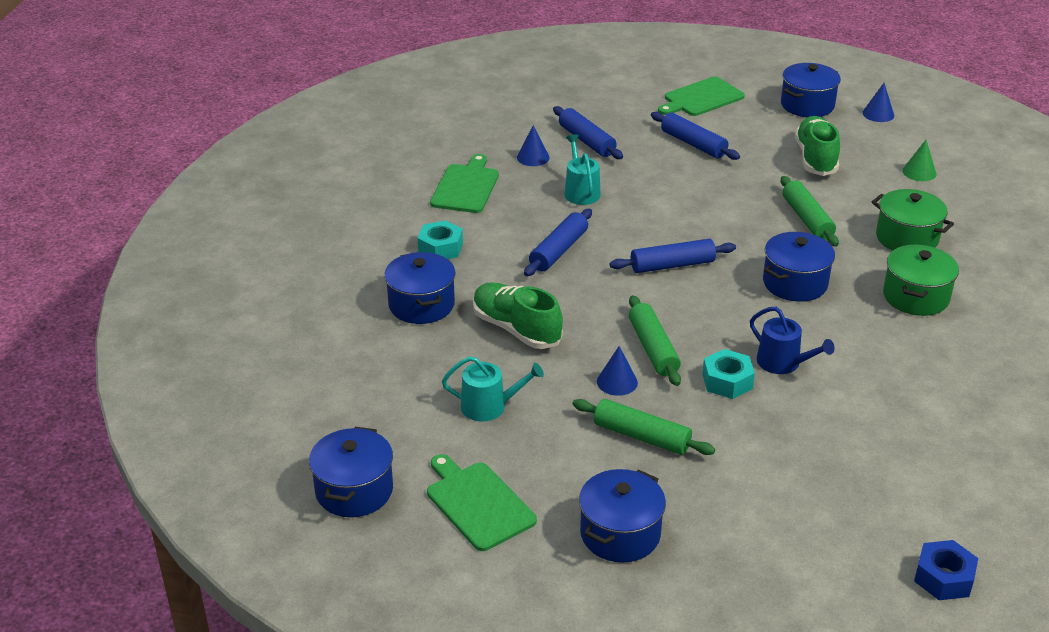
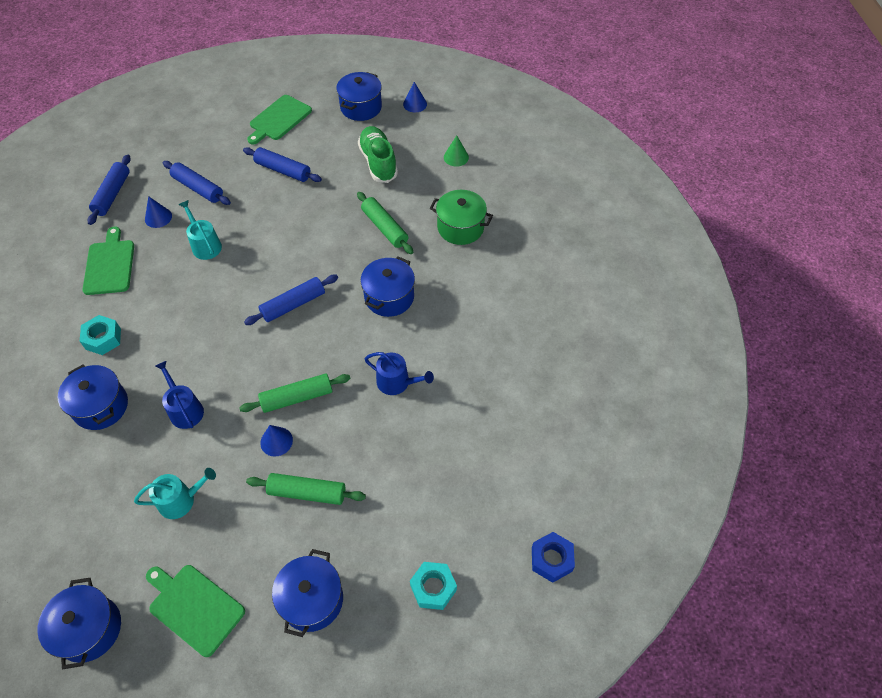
camera: 20 degrees left, 20 degrees up
(516, 329) = (185, 409): green shoe -> blue watering can
(559, 251) = (201, 314): blue rolling pin -> blue rolling pin (112, 194)
(653, 348) = (297, 397): green rolling pin -> green rolling pin turned 75 degrees counterclockwise
(727, 381) = (359, 414): turquoise nut -> turquoise nut (433, 588)
(915, 297) = (478, 286): green pot -> none

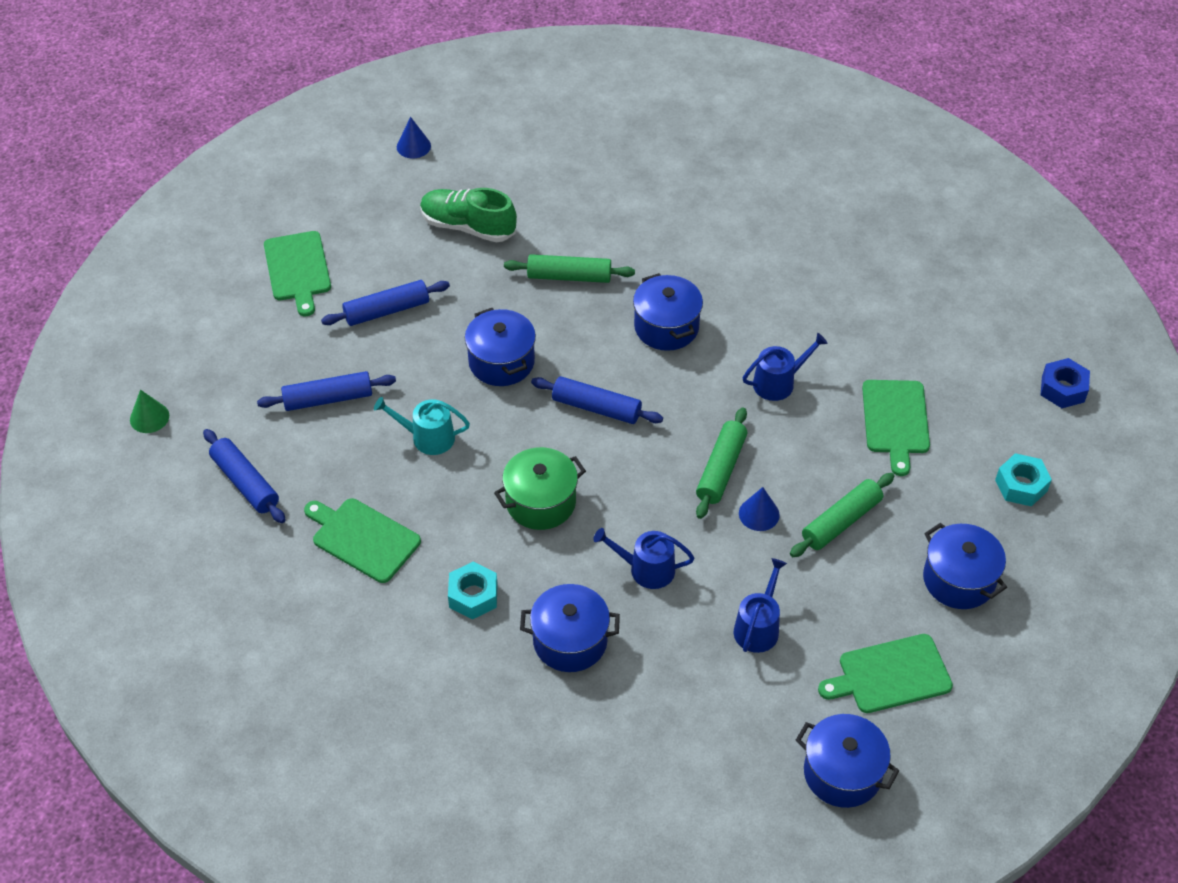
camera: 50 degrees left, 5 degrees down
(158, 217) = (335, 458): blue cone -> none
(181, 500) = (758, 627): turquoise watering can -> blue watering can
(293, 305) = (596, 407): blue rolling pin -> blue rolling pin turned 75 degrees counterclockwise
(361, 107) = (364, 191): blue pot -> blue pot (501, 362)
(424, 470) = (895, 421): none -> green cutting board
(456, 157) = (532, 163): green cone -> green cone (149, 417)
(460, 227) = (634, 219): green pot -> green pot (541, 502)

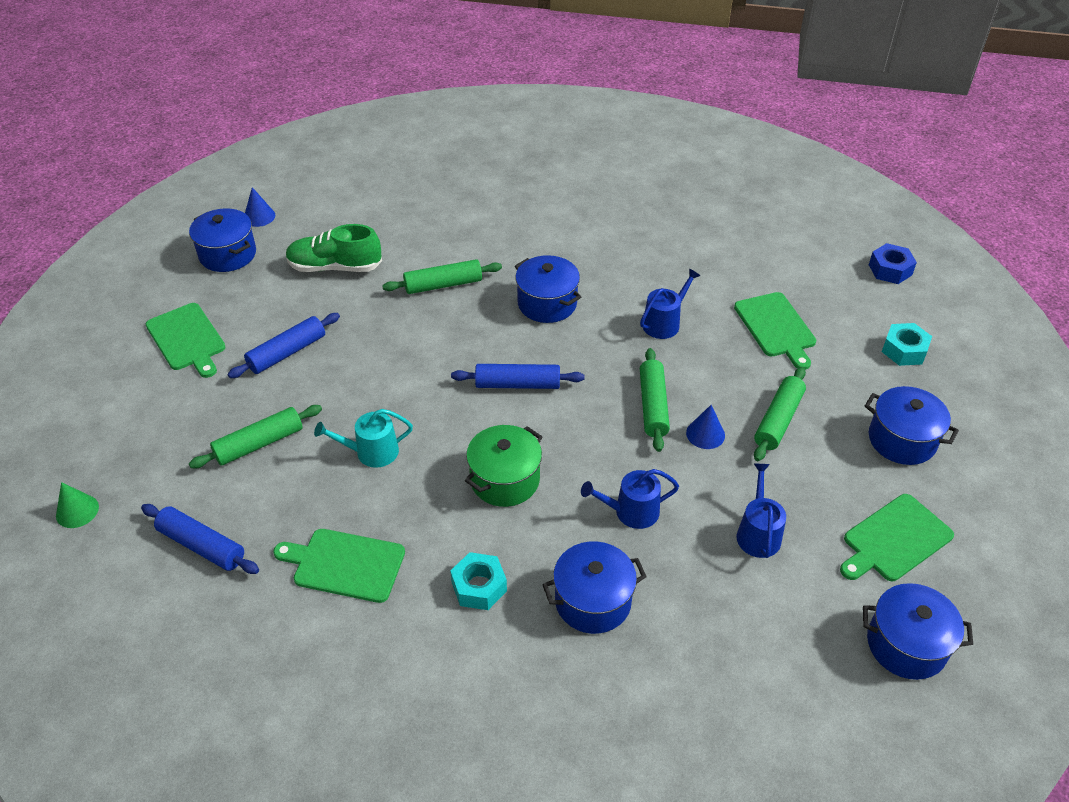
camera: 20 degrees left, 5 degrees down
(328, 398) = (259, 443): blue rolling pin -> green rolling pin
(501, 362) = (413, 368): blue pot -> blue pot (228, 254)

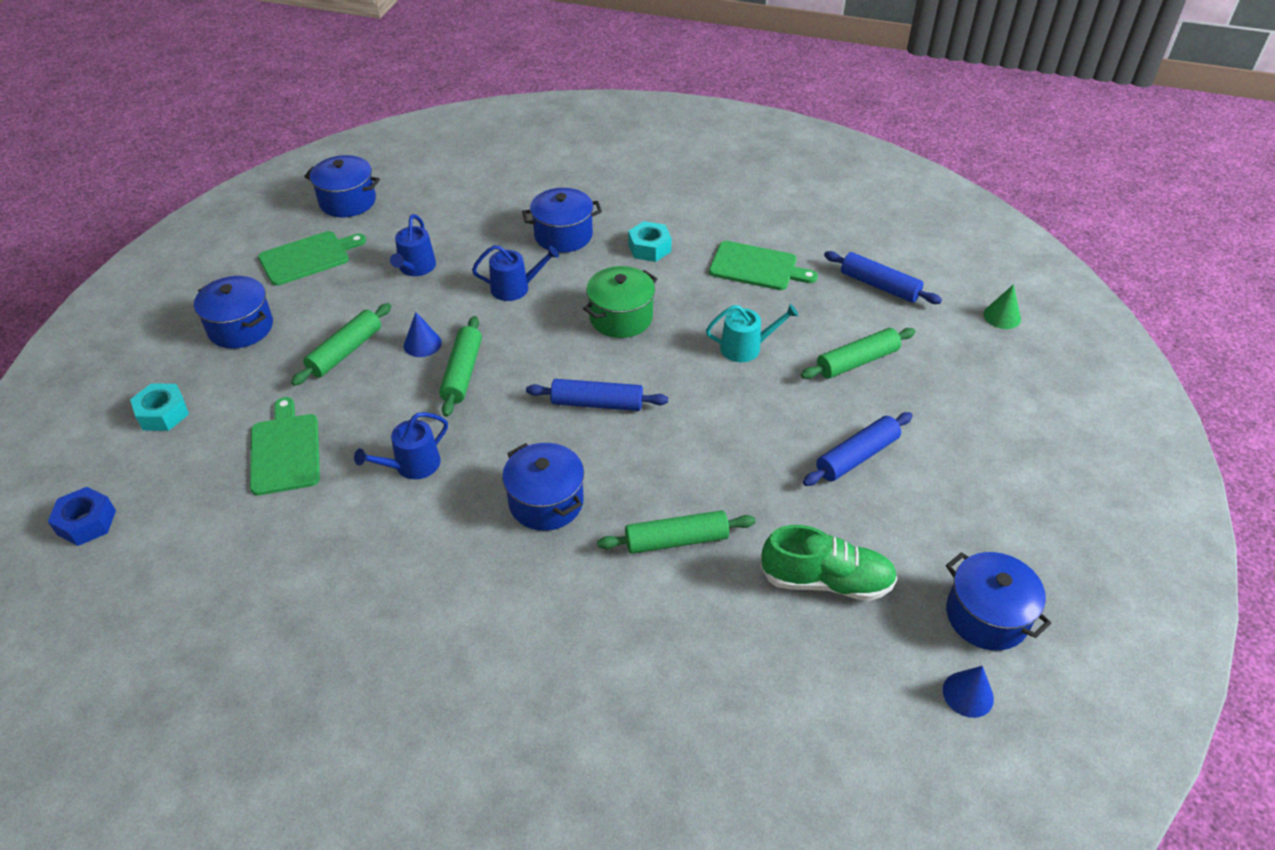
camera: 175 degrees left, 0 degrees up
(187, 339) = (982, 482): green cutting board -> none

